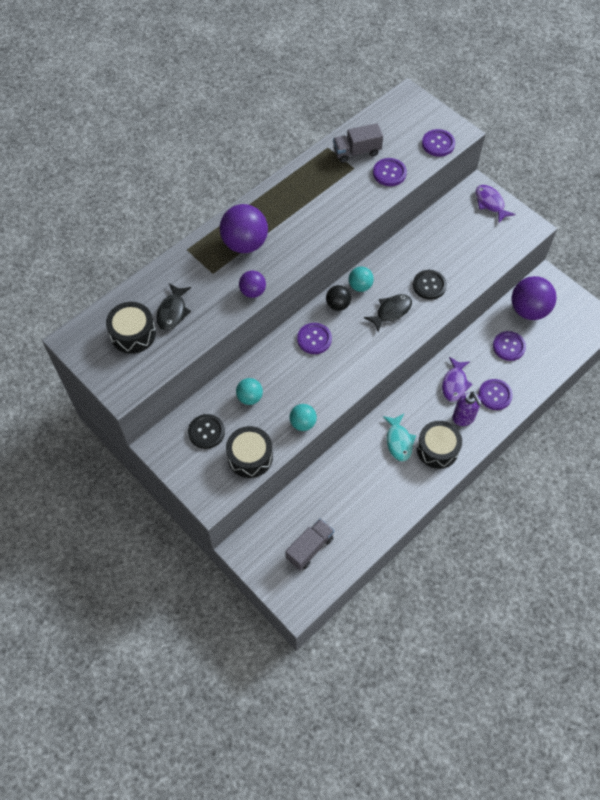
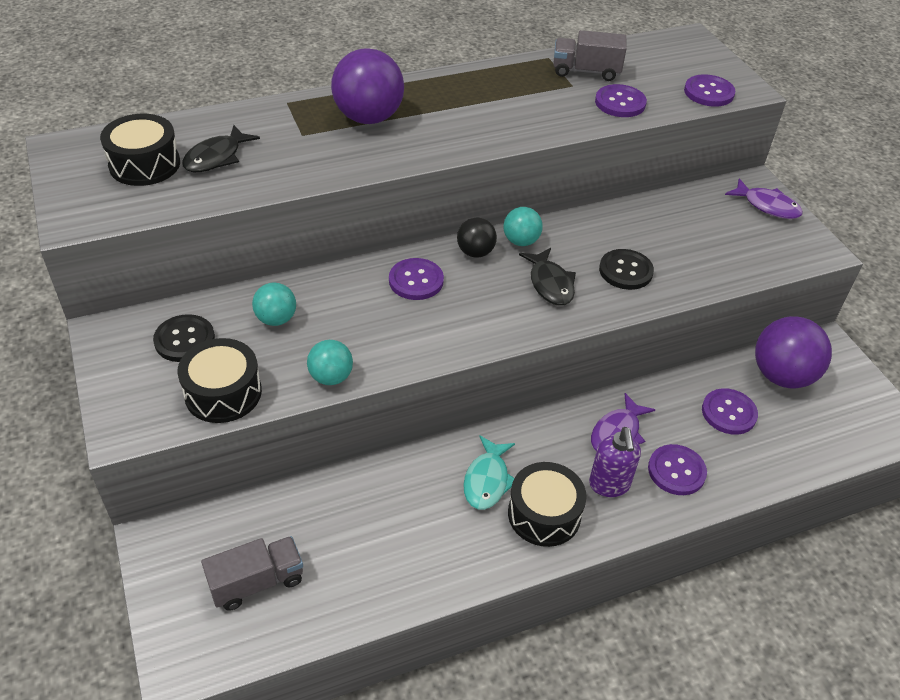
camera: 20 degrees right, 15 degrees down
(253, 291) = (341, 169): purple ball -> none
(391, 311) = (550, 284): black fish -> black fish turned 90 degrees clockwise
(490, 203) = (767, 206): purple fish -> purple fish turned 135 degrees clockwise

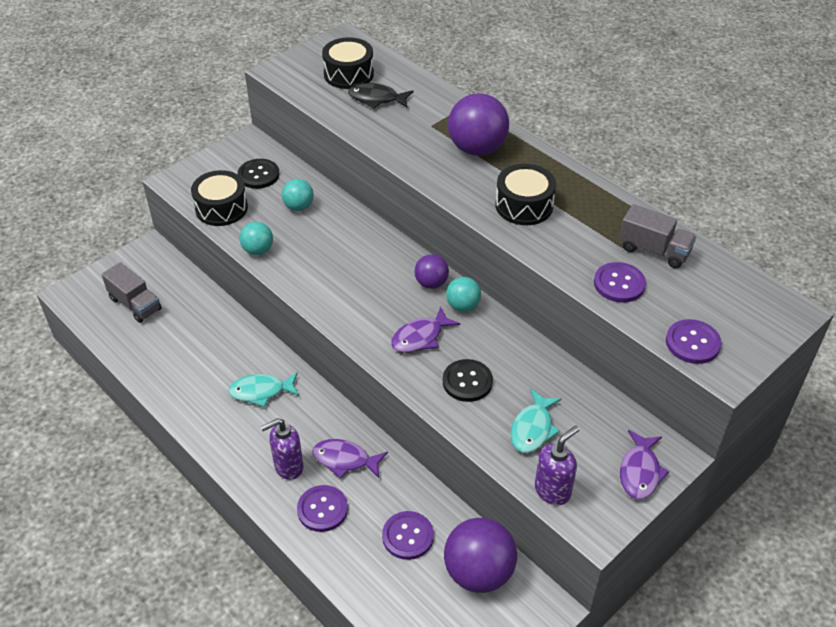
camera: 70 degrees right, 0 degrees up
(416, 281) = (378, 261): purple button -> none
(475, 252) = (431, 283): black ball -> purple ball
(544, 514) = (243, 433): black drum -> black drum (524, 205)
(550, 284) = (420, 337): black fish -> purple fish
(586, 71) = (654, 250): grey truck -> grey truck turned 135 degrees clockwise
(700, 249) = (533, 428): none -> turquoise fish
(775, 261) = (553, 490): none -> purple soap dispenser

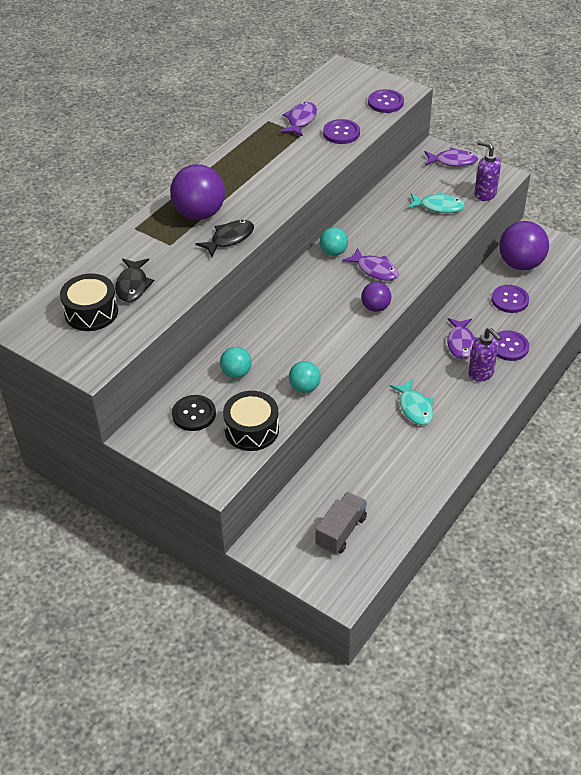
camera: 100 degrees left, 0 degrees up
(427, 165) = (229, 239): none -> black fish
(431, 283) = (313, 272): purple ball -> purple ball (375, 307)
(467, 381) = (409, 241): black button -> none
(524, 205) = (268, 182): black drum -> none
(654, 250) = (300, 120): grey truck -> purple fish

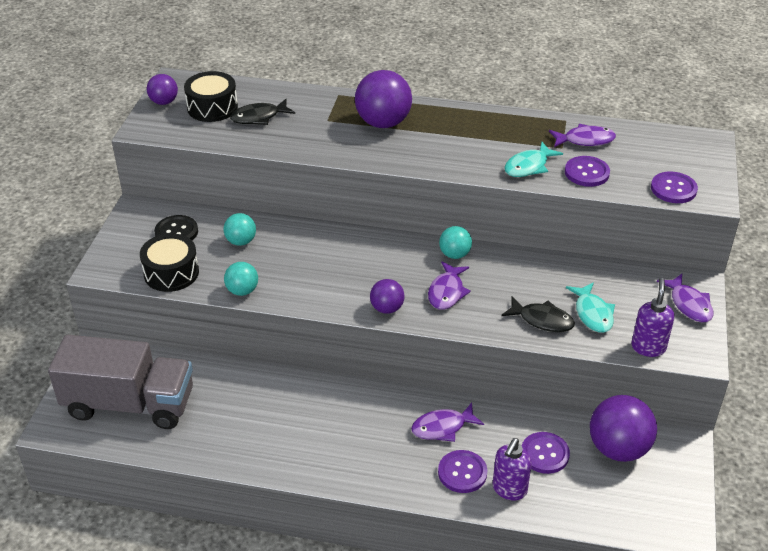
camera: 65 degrees right, 5 degrees down
(54, 344) = (164, 102): none -> purple ball
(229, 239) = (358, 150): black fish -> black fish (542, 320)
(341, 531) = (129, 404): grey truck -> grey truck, size x1.94
(414, 407) = (321, 414): turquoise fish -> turquoise fish (528, 166)
(481, 373) = (403, 458): purple soap dispenser -> purple soap dispenser (509, 489)

